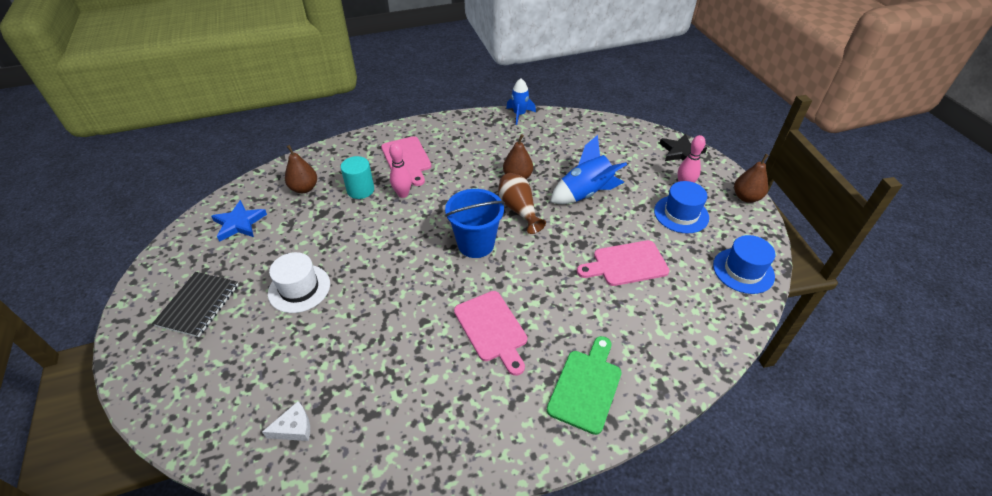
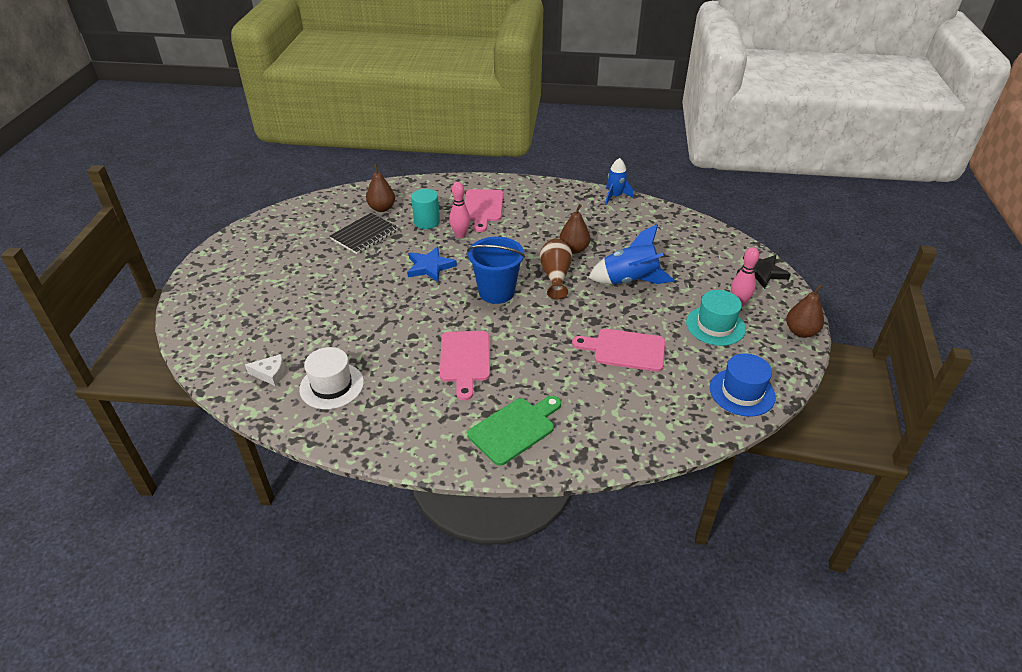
camera: 25 degrees right, 5 degrees down
(198, 305) = (253, 270): black notebook -> black notebook (364, 235)
(239, 223) = (316, 220): blue star -> blue star (430, 267)
(299, 288) = (332, 281): white hat -> white hat (332, 386)
(681, 214) = (715, 326): blue hat -> turquoise hat

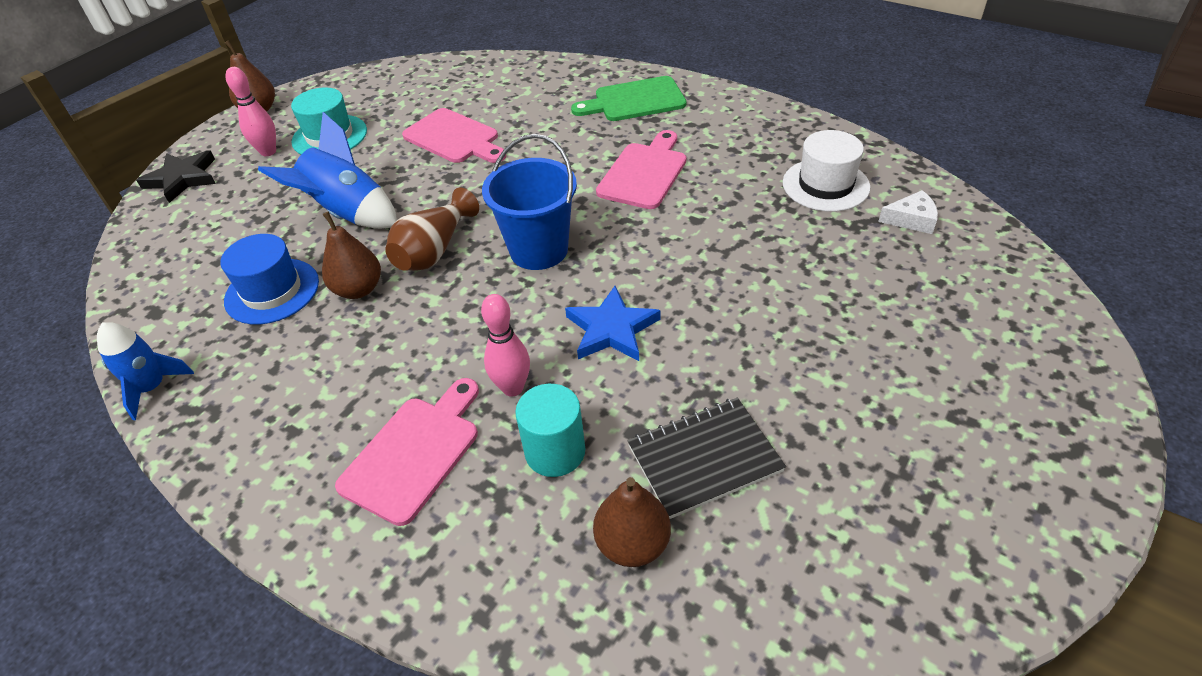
camera: 150 degrees left, 5 degrees up
(270, 374) = (911, 219): white cheese -> white cheese turned 150 degrees clockwise
(742, 392) = (394, 79): blue hat -> blue hat (272, 291)

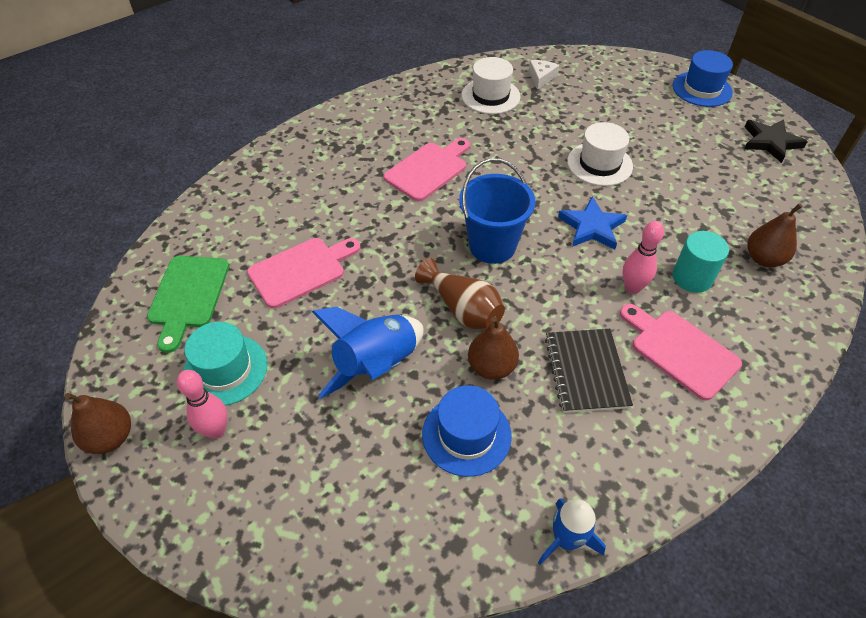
camera: 75 degrees left, 5 degrees up
(182, 178) = (213, 526): black star -> black star (770, 142)
(635, 101) = (326, 150): green cutting board -> green cutting board (188, 296)
(644, 173) = (428, 170): pink cutting board -> pink cutting board turned 90 degrees clockwise
(704, 458) = (709, 215): black notebook -> black notebook (586, 371)
(749, 314) = (599, 164): none -> white hat
(1058, 413) = (702, 89): none -> blue hat

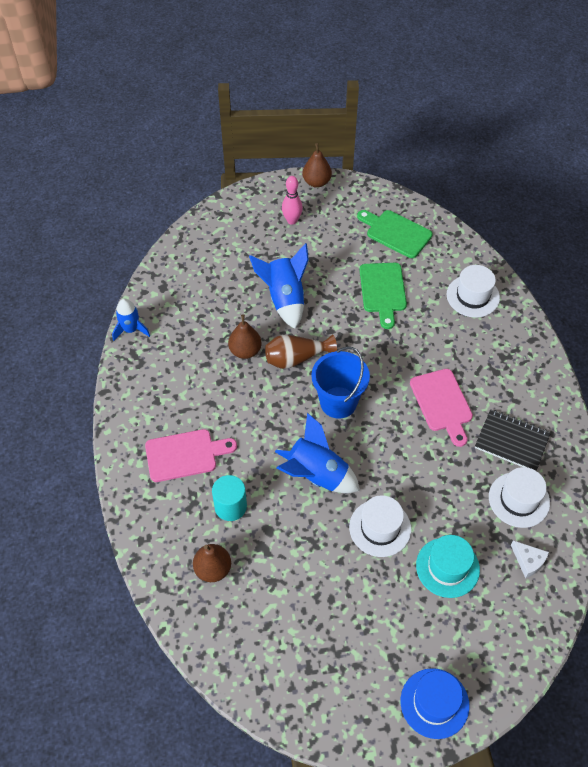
camera: 120 degrees right, 5 degrees up
(225, 370) = (328, 234): turquoise hat -> turquoise hat (447, 567)
(264, 192) = (473, 296): none -> white hat
(301, 270) = (383, 291): pink cutting board -> green cutting board
(466, 435) = (213, 318): blue hat -> none
(586, 371) = (208, 395): black notebook -> black notebook (512, 441)
(592, 227) = (316, 475): blue star -> blue rocket
(632, 288) = (248, 463): pink bowling pin -> none
(770, 142) = (324, 698): black star -> none

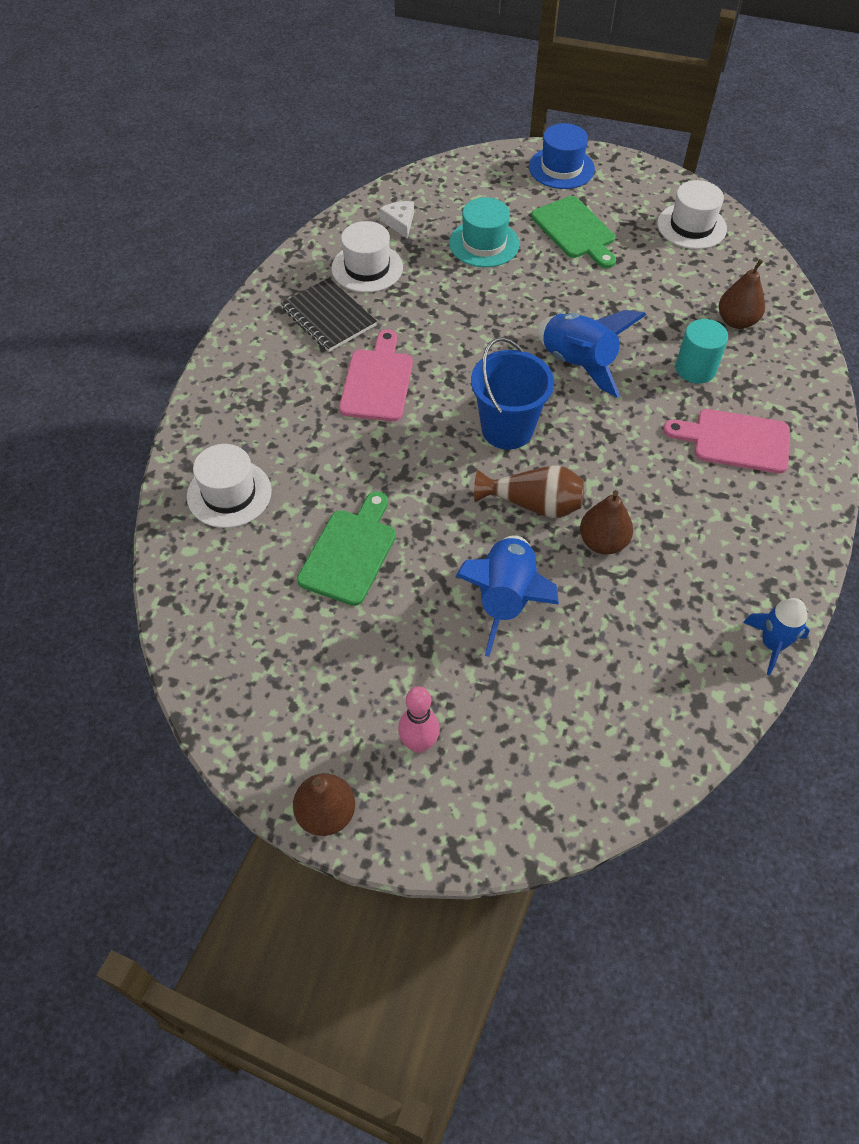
camera: 155 degrees left, 0 degrees up
(380, 528) = (533, 295): white hat -> white hat (691, 226)
(396, 233) = (260, 642): green cutting board -> green cutting board (575, 231)

